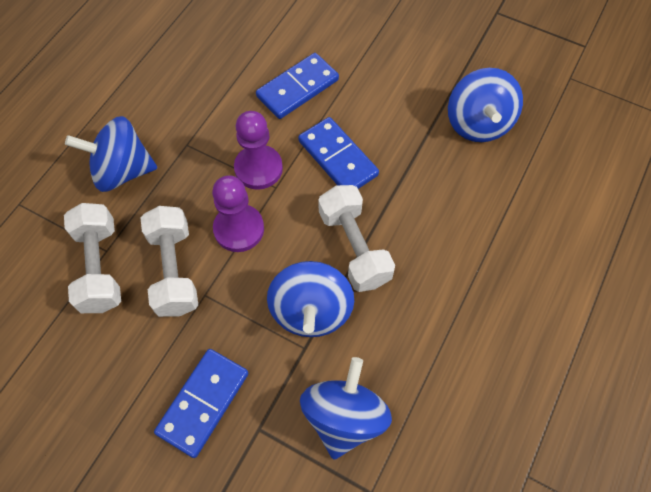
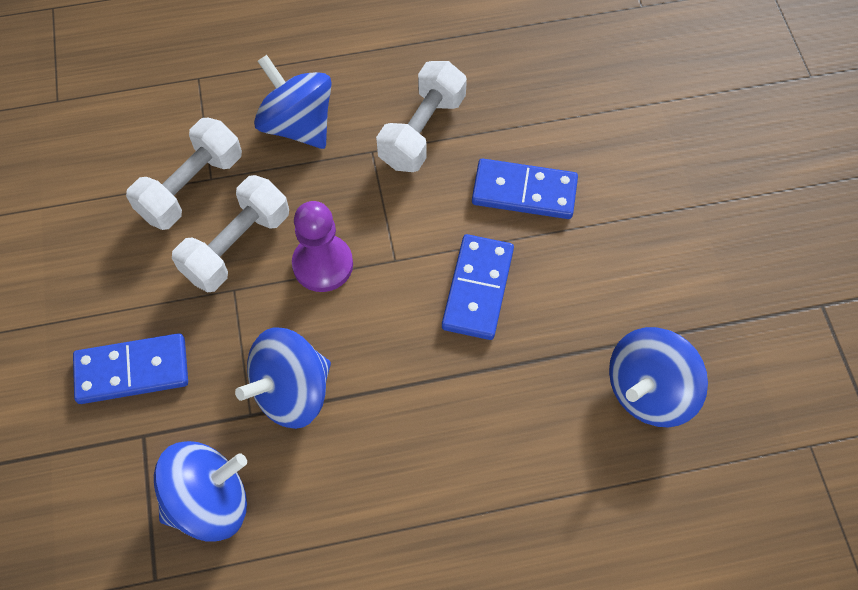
camera: 50 degrees right, 0 degrees up
(258, 168) = (401, 230): purple pawn -> none
(354, 247) = (391, 379): white dumbbell -> white dumbbell (422, 131)

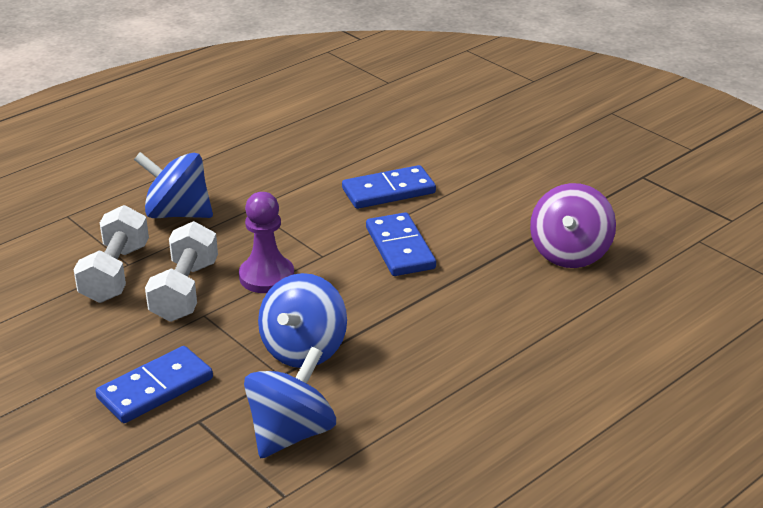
camera: 30 degrees left, 30 degrees down
(422, 131) = (282, 186): white dumbbell -> none
(649, 391) = (570, 254): blue spinning top -> purple spinning top

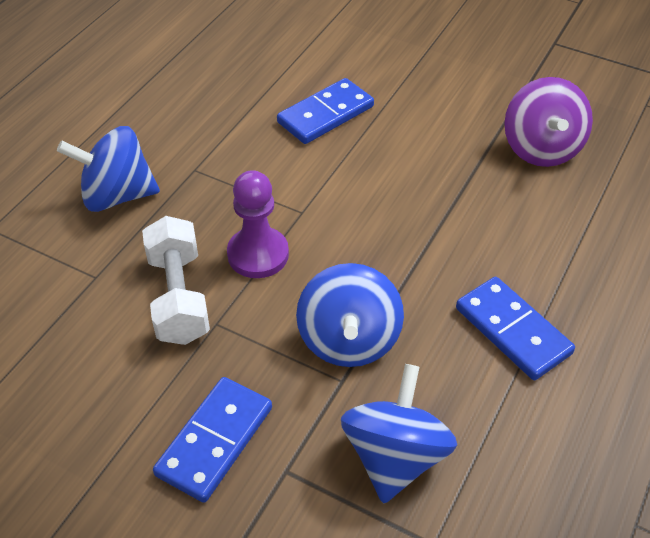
camera: 20 degrees left, 15 degrees up
(115, 273) = (87, 294): white dumbbell -> none
(400, 248) = (375, 183): blue domino -> blue domino (512, 331)

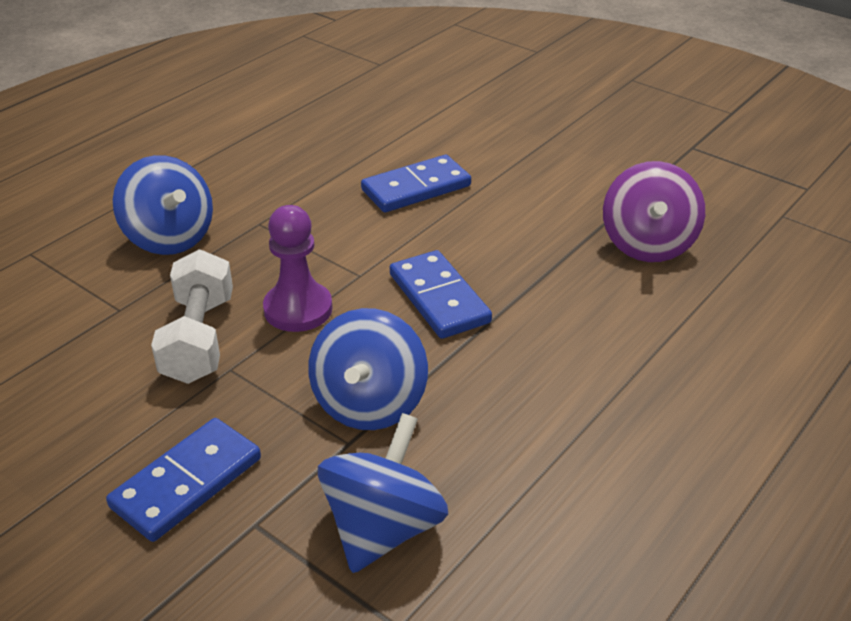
camera: 10 degrees right, 10 degrees down
(117, 195) = (169, 238): blue spinning top -> blue spinning top turned 135 degrees counterclockwise
(512, 331) = (560, 419): blue domino -> blue domino (438, 298)

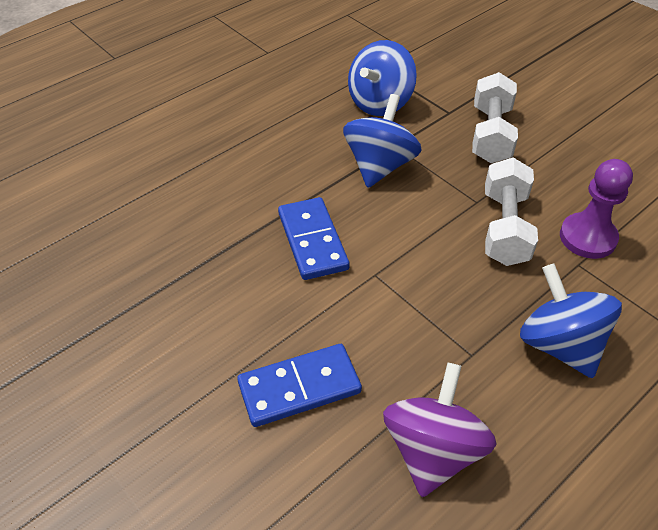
camera: 170 degrees left, 10 degrees up
(187, 483) = (491, 134): blue domino -> white dumbbell
(298, 309) = (428, 245): purple pawn -> purple pawn (587, 237)
(647, 244) = (109, 274): purple spinning top -> purple spinning top (433, 450)

